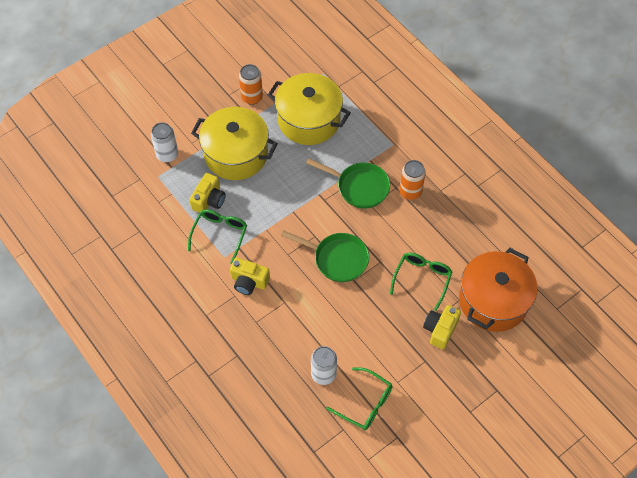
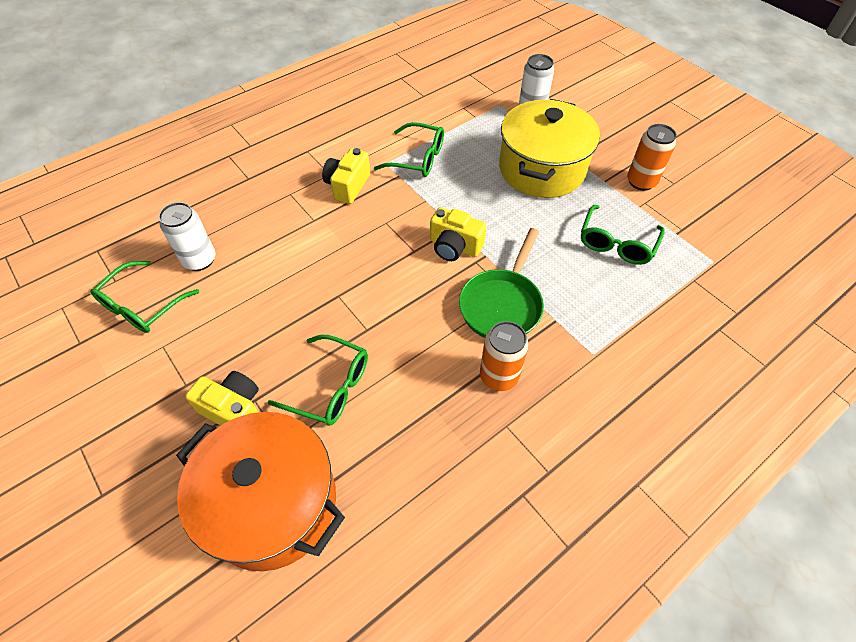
camera: 90 degrees right, 5 degrees down
(209, 200) = (468, 147): yellow camera -> yellow camera (454, 246)
(309, 120) = (616, 243): yellow pot -> green glasses
(337, 259) = (375, 276): green pan -> none

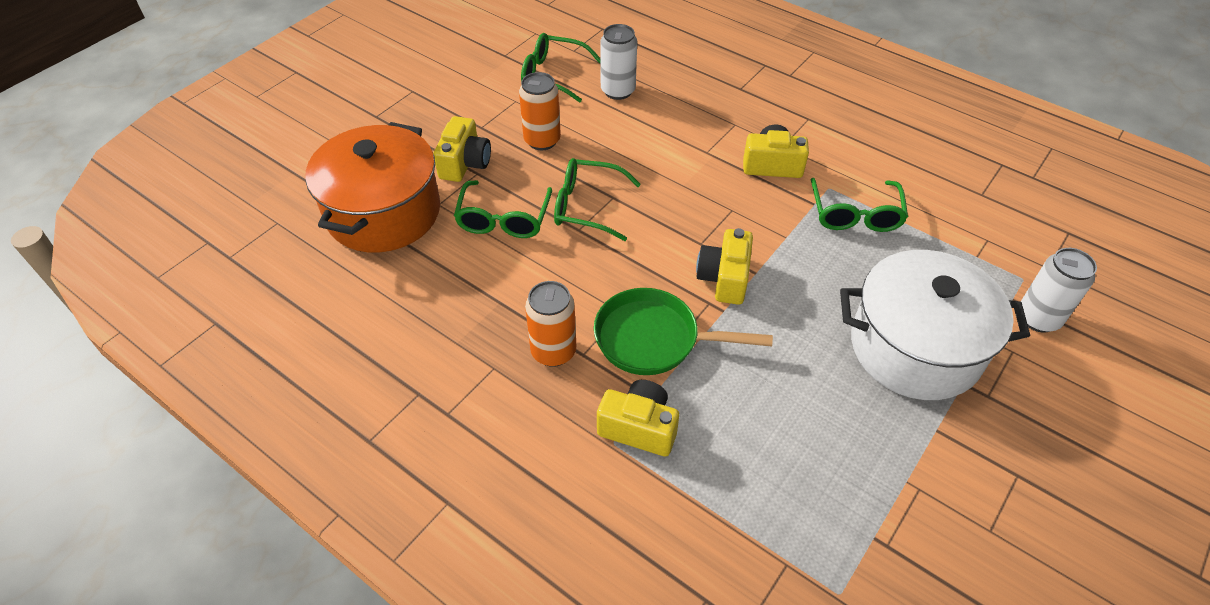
camera: 75 degrees right, 5 degrees down
(541, 169) = (915, 348): yellow pot -> white pot
(582, 334) = (639, 428): none -> yellow camera
(616, 243) = (813, 455): green glasses -> green glasses (587, 206)
(641, 182) = (964, 481): orange can -> orange can (542, 140)

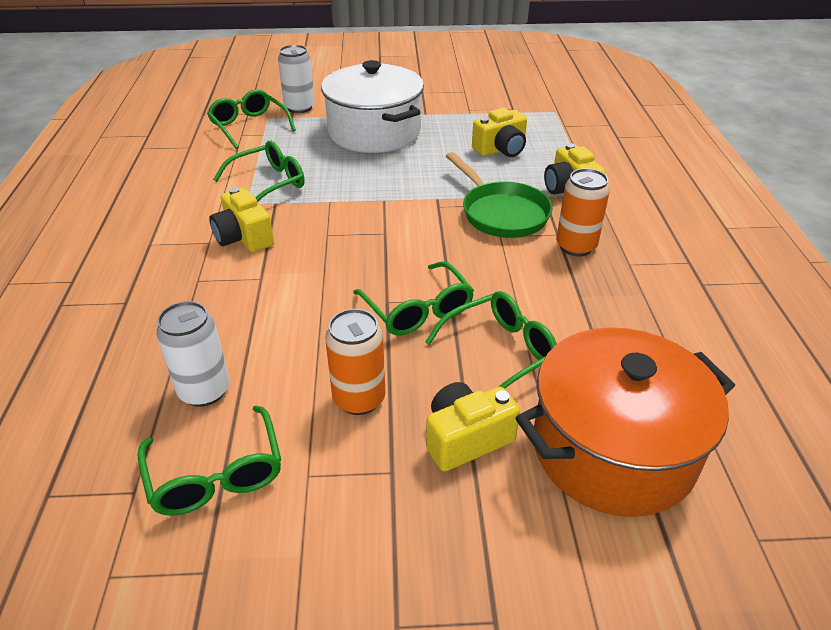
camera: 130 degrees left, 10 degrees down
(724, 278) = (407, 209): yellow camera -> yellow camera (501, 149)
(1007, 254) = (249, 126): none -> green glasses

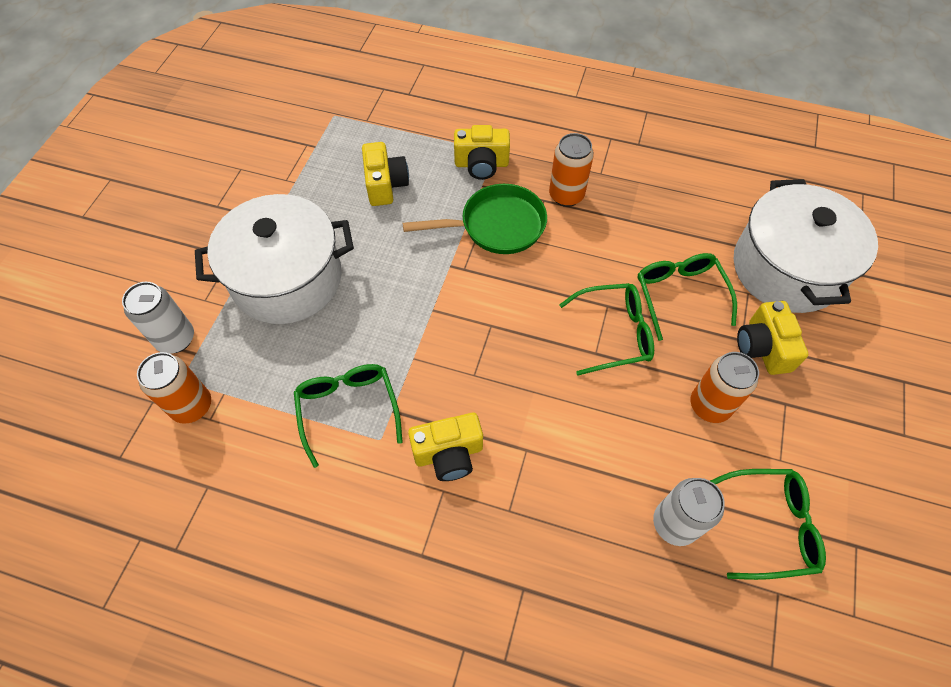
camera: 70 degrees left, 20 degrees up
(249, 126) = (192, 406): green glasses -> orange can
(613, 449) = (786, 268): orange pot -> white pot

